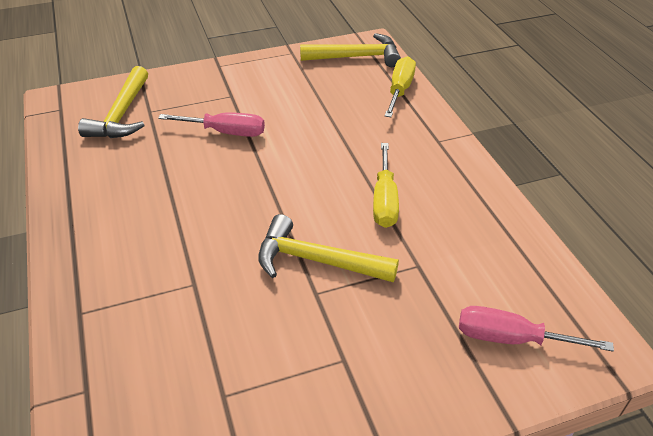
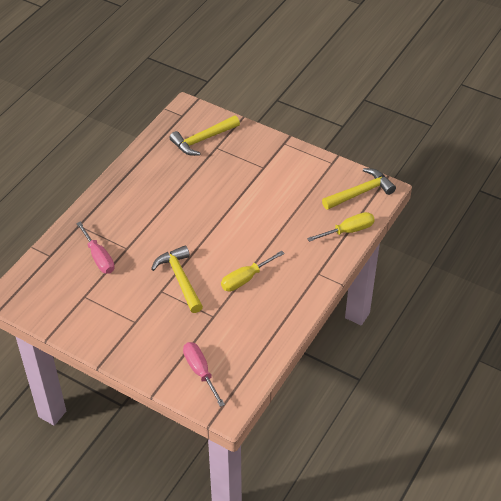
camera: 50 degrees right, 5 degrees up
(225, 132) = (232, 187): pink screwdriver -> pink screwdriver (98, 257)
(356, 57) = (360, 192): yellow hammer -> yellow hammer turned 75 degrees counterclockwise

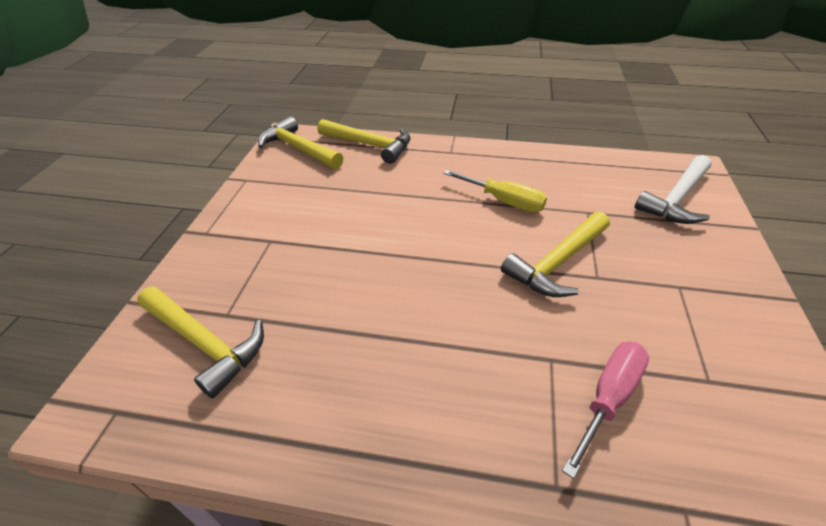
camera: 110 degrees left, 5 degrees down
(200, 372) = (676, 199): pink screwdriver -> white hammer
(348, 231) = (370, 145): yellow screwdriver -> yellow hammer

